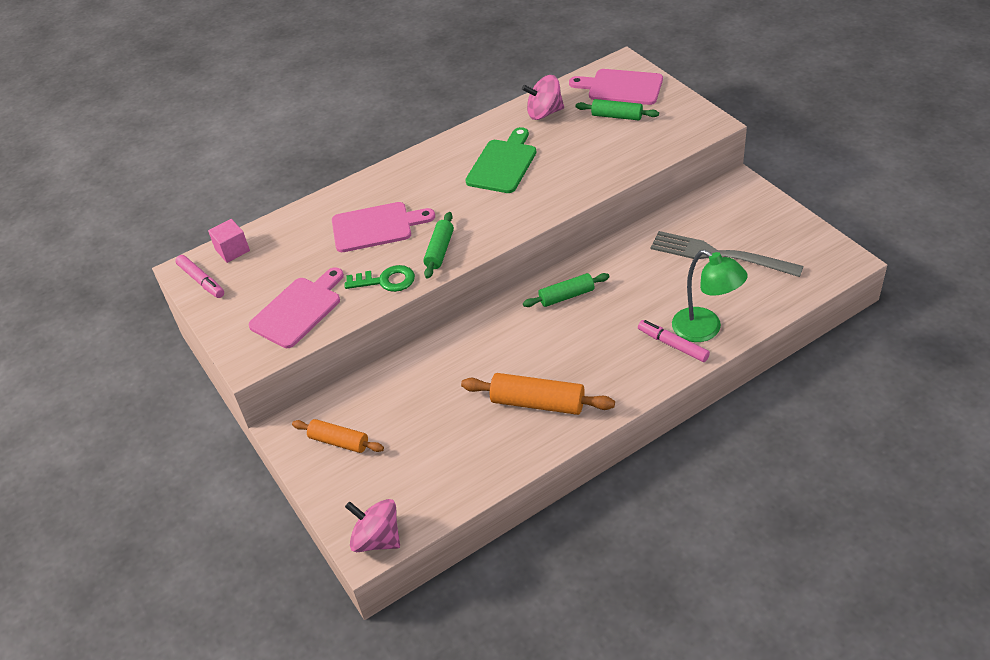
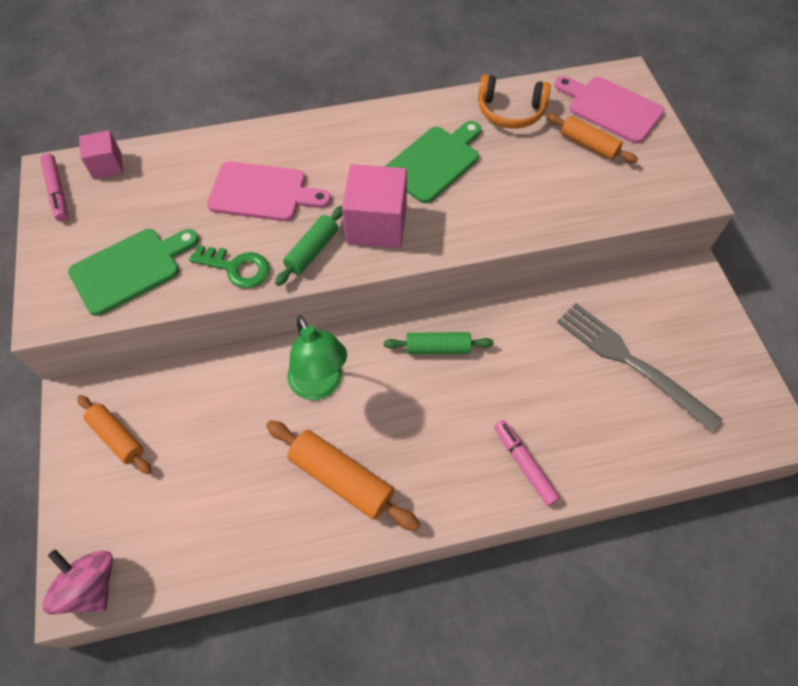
camera: 15 degrees right, 15 degrees up
(298, 309) = (130, 268): pink cutting board -> green cutting board
(481, 218) = (376, 224): none -> pink cube
(544, 113) = (510, 111): pink spinning top -> orange headphones
(617, 116) = (588, 145): green rolling pin -> orange rolling pin
(705, 330) = (570, 459): green lamp -> green lamp (320, 386)

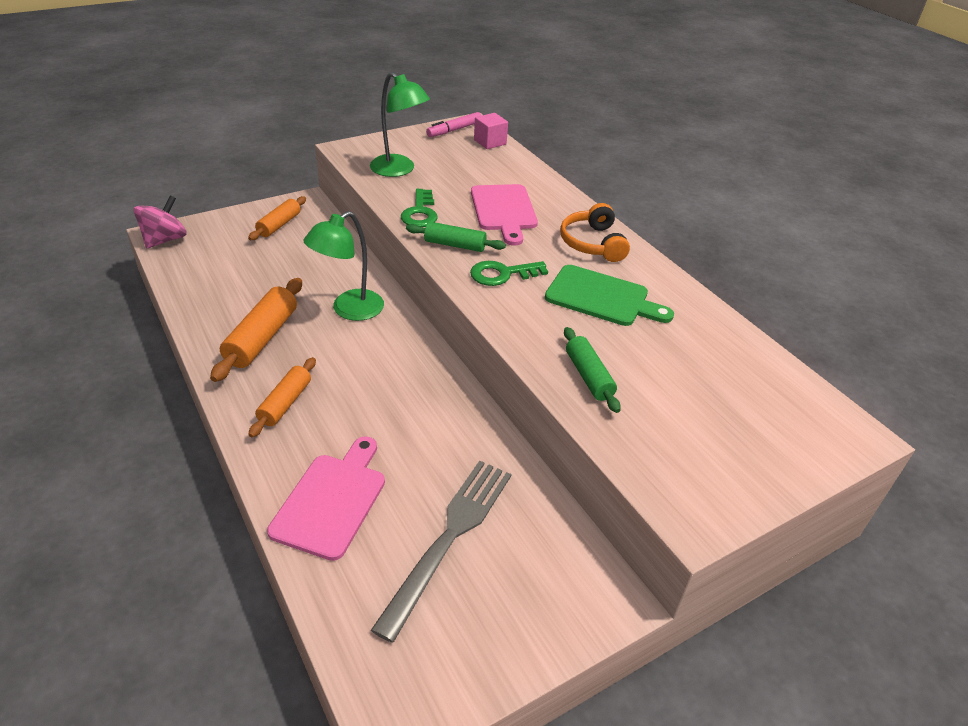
camera: 70 degrees right, 20 degrees down
(130, 268) = (399, 170): green cutting board -> green lamp
(376, 224) = (502, 274): pink cube -> green key
(437, 348) = (412, 375): green rolling pin -> green rolling pin (589, 376)
(510, 111) = (713, 340): orange headphones -> orange headphones (593, 243)
(524, 464) = (296, 457): pink marker -> none
(588, 145) = (709, 410): orange rolling pin -> orange rolling pin (285, 403)
(610, 108) = (788, 425): pink cutting board -> pink cutting board (331, 500)

